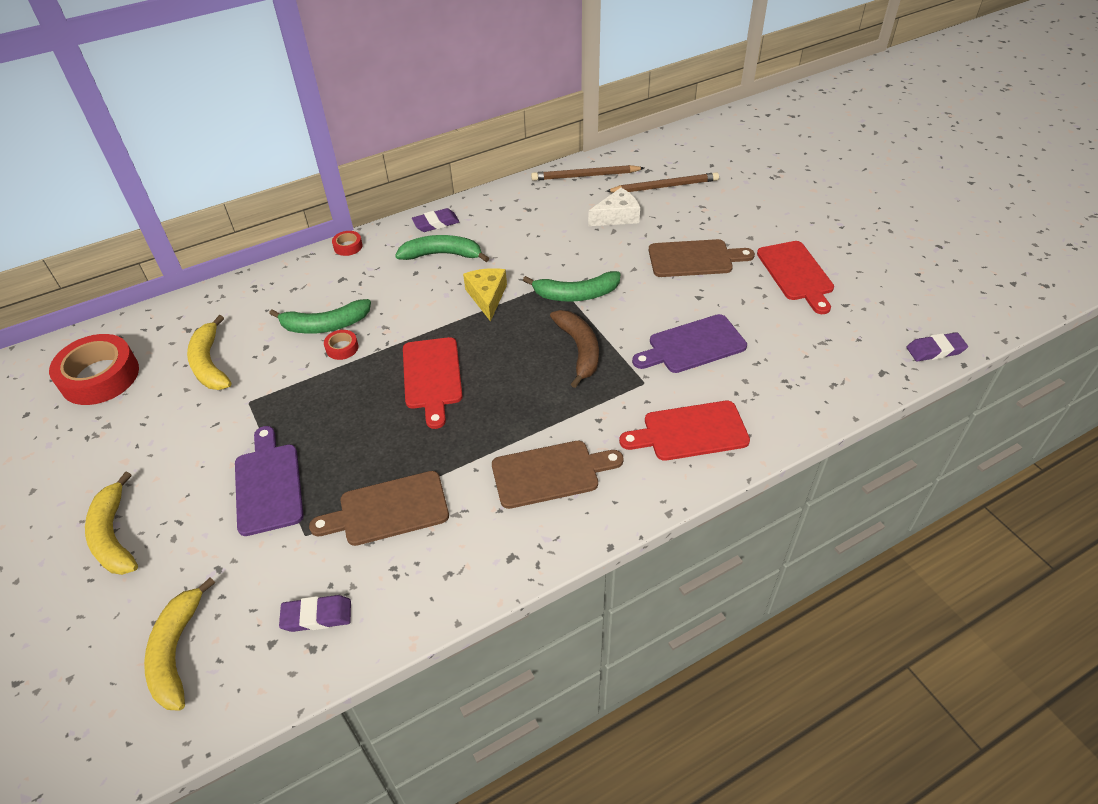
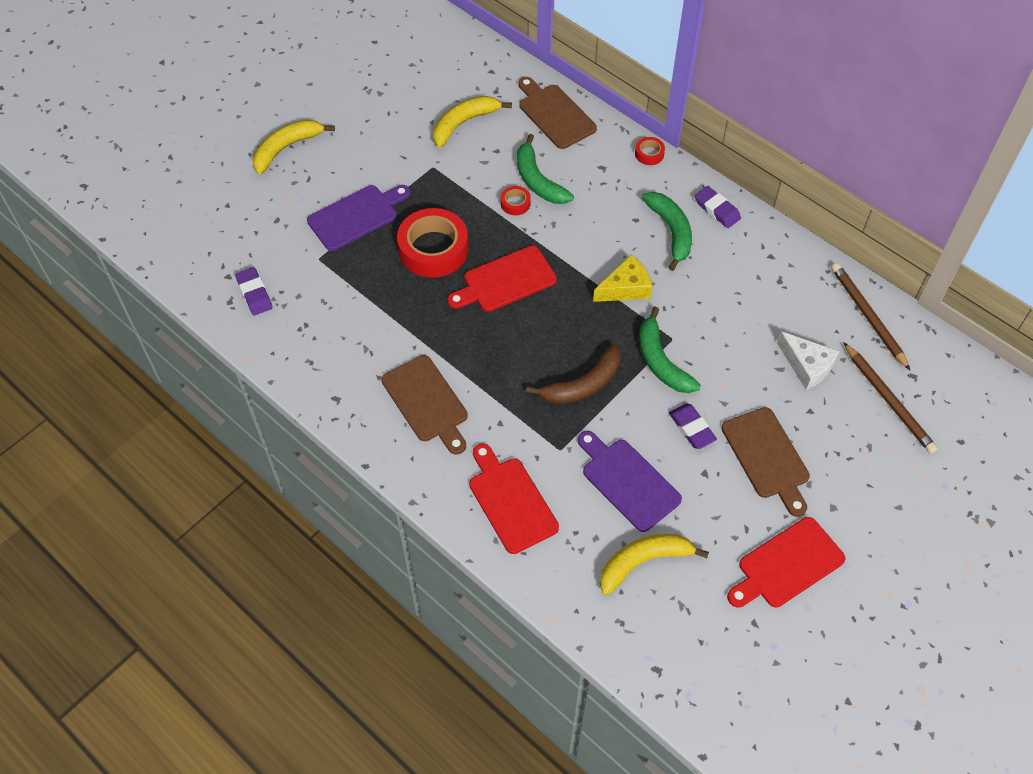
camera: 70 degrees right, 10 degrees up
(100, 377) = (425, 63): red tape -> red tape (433, 249)
(176, 651) = (209, 227): yellow banana -> yellow banana (643, 561)
(388, 510) = (356, 302): brown cutting board -> brown cutting board (554, 114)
(935, 350) = (714, 724): purple eraser -> purple eraser (691, 428)

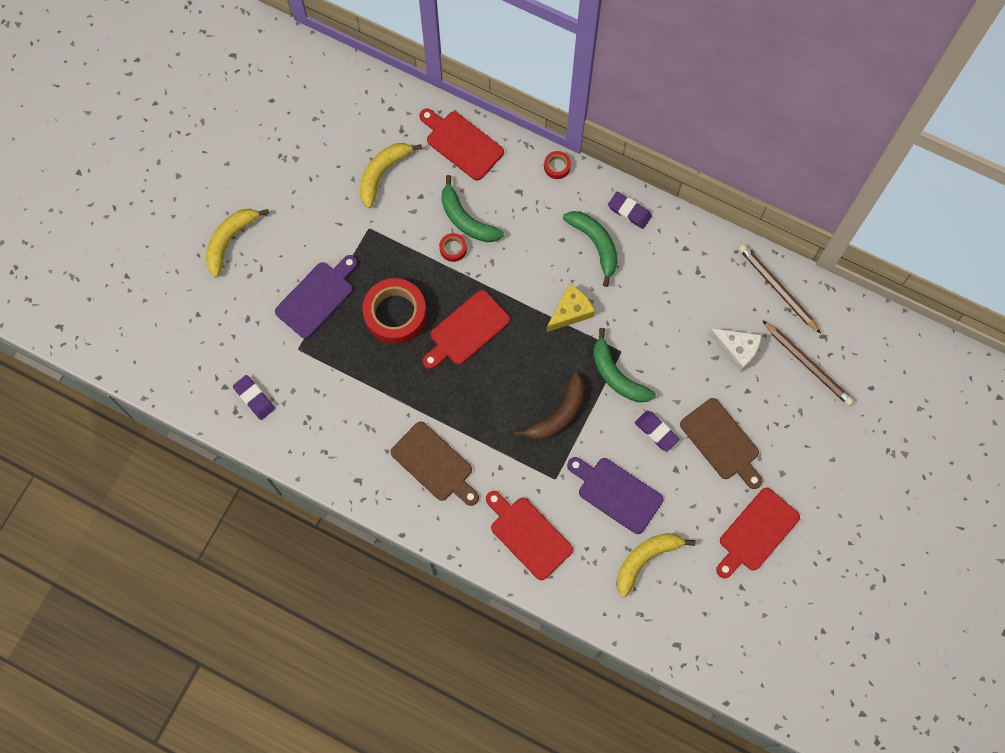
camera: 15 degrees left, 15 degrees up
(554, 114) = (462, 143): brown cutting board -> red cutting board

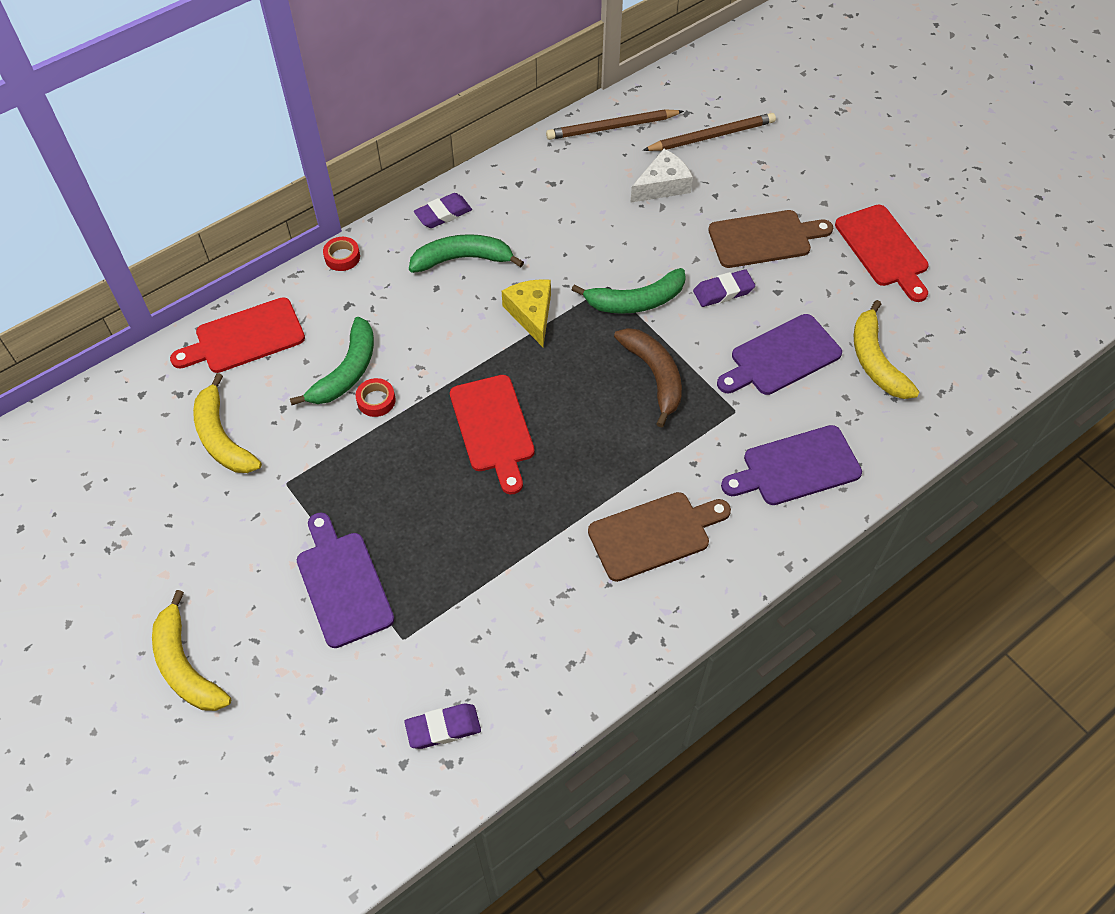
camera: 65 degrees left, 15 degrees down
(395, 314) = (424, 499): red tape -> none
(466, 219) = (346, 372): green banana -> green banana turned 45 degrees counterclockwise
(528, 535) = (796, 467): red cutting board -> purple cutting board

